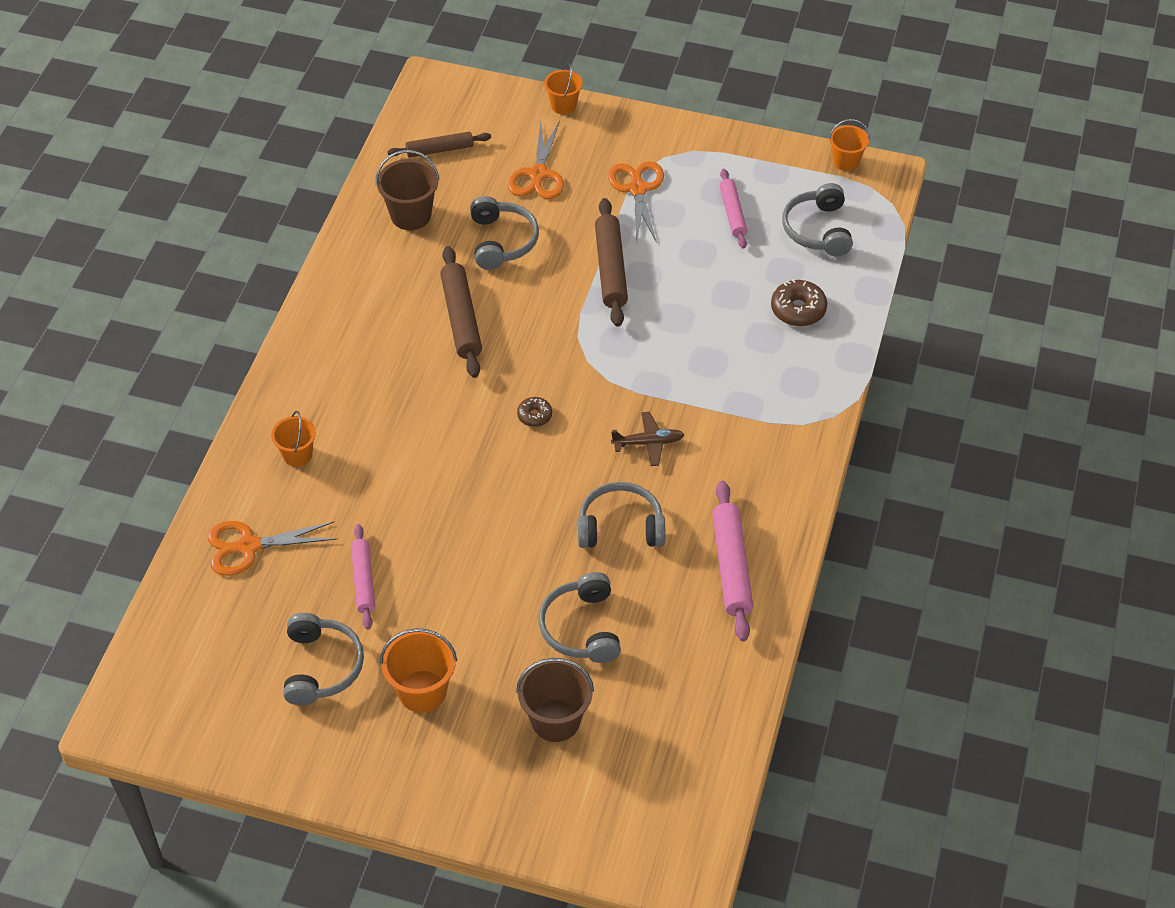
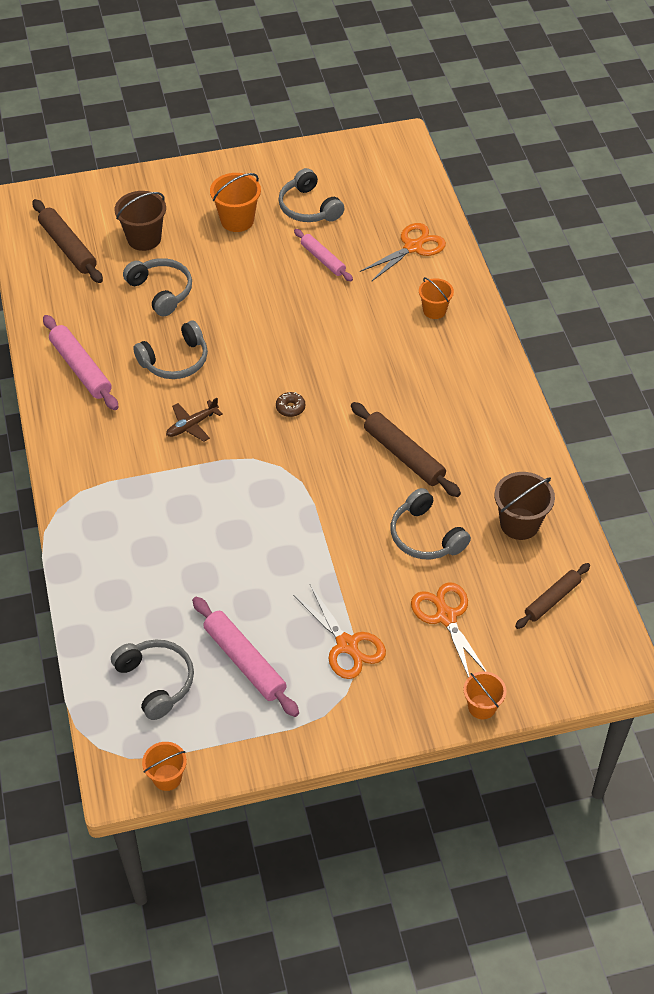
camera: 150 degrees right, 0 degrees up
(611, 269) = (316, 553): brown rolling pin -> brown rolling pin (68, 247)
(733, 213) = (244, 661): pink rolling pin -> pink rolling pin, size x1.53
(798, 310) = (133, 590): brown donut -> none

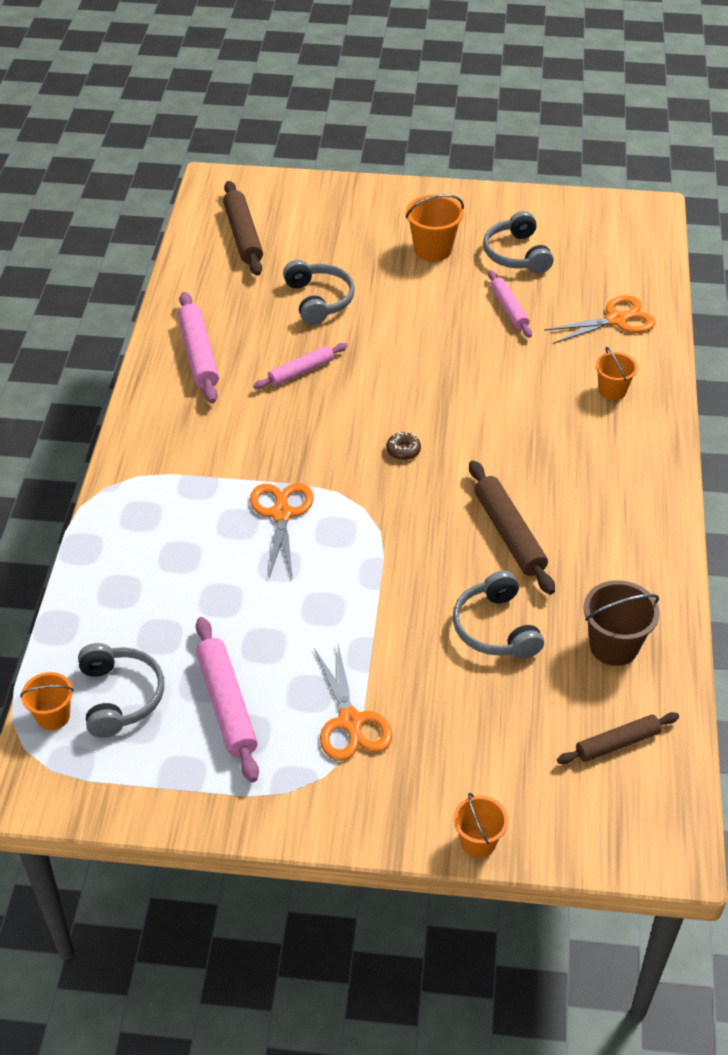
camera: 20 degrees right, 5 degrees down
(144, 239) = (325, 245): brown bucket -> none
(167, 777) = (81, 805): orange bucket -> orange bucket (53, 716)
(175, 361) = (301, 371): grey headphones -> pink rolling pin
(192, 425) = (287, 440): brown plane -> none
(446, 617) = (480, 725): orange scissors -> orange scissors (281, 514)

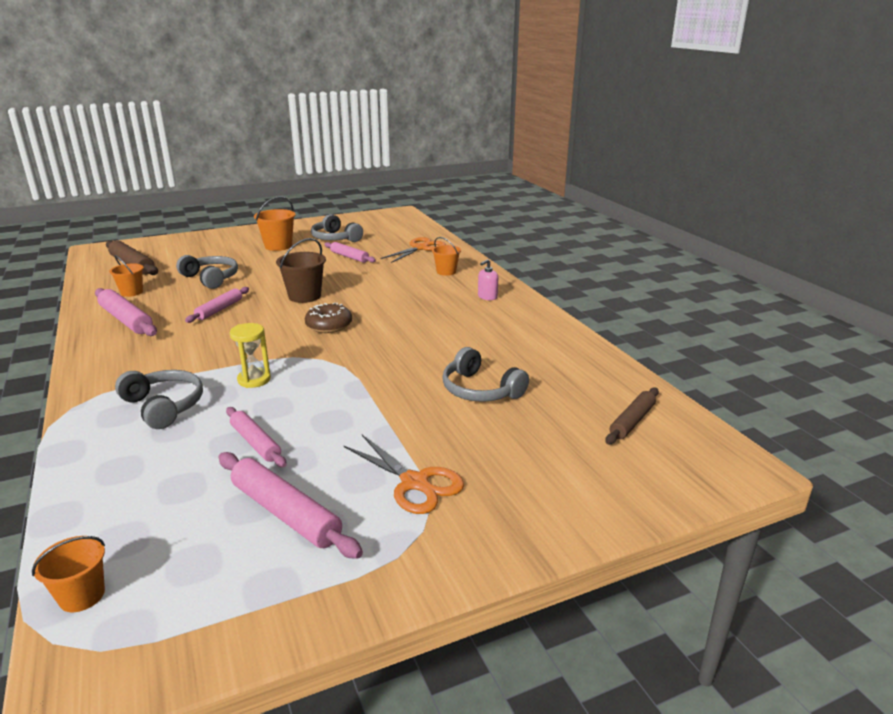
camera: 30 degrees left, 20 degrees down
(120, 696) = (161, 548): grey headphones -> grey headphones (164, 406)
(242, 608) = (256, 443): none -> pink rolling pin
(281, 514) = (254, 380): orange scissors -> yellow hourglass
(403, 450) = (329, 326): brown donut -> brown donut, size x1.66
(478, 841) = (600, 522): orange bucket -> orange bucket (132, 292)
(509, 534) = (442, 343): brown rolling pin -> none
(614, 646) = (571, 374): brown bucket -> brown bucket (304, 296)
(626, 466) = (487, 297): none -> pink soap dispenser

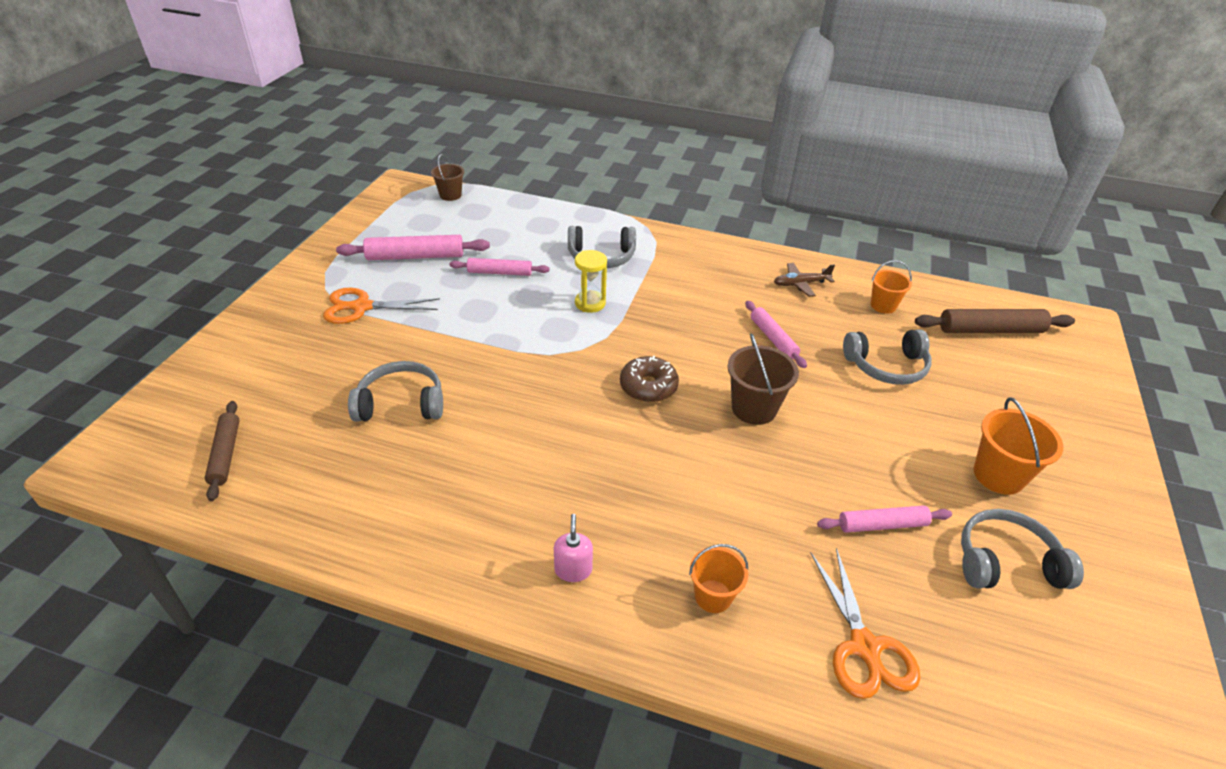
camera: 130 degrees right, 15 degrees up
(82, 595) = (450, 195): orange bucket -> brown bucket
(126, 320) = (800, 284): pink rolling pin -> brown plane

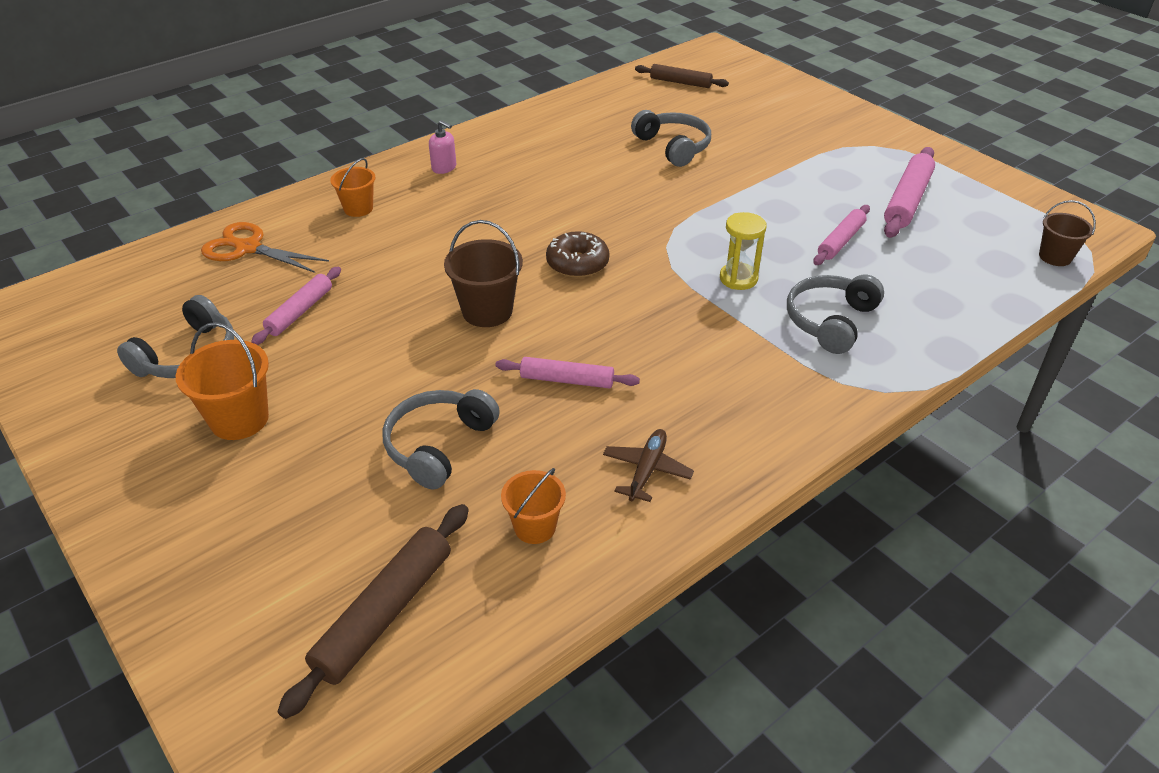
camera: 125 degrees right, 0 degrees up
(362, 307) = (827, 156): orange scissors -> none
(401, 403) = (673, 147): grey headphones -> grey headphones turned 60 degrees counterclockwise

